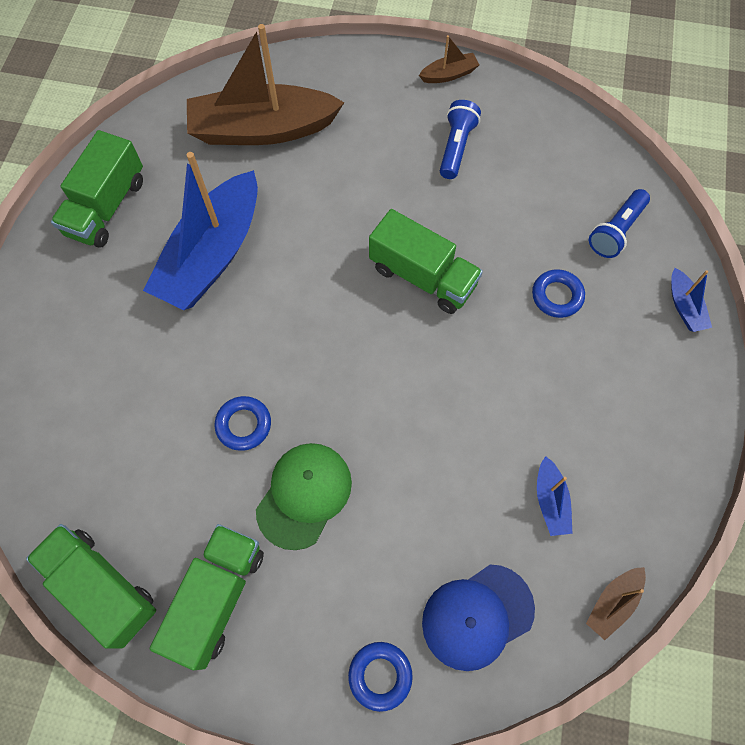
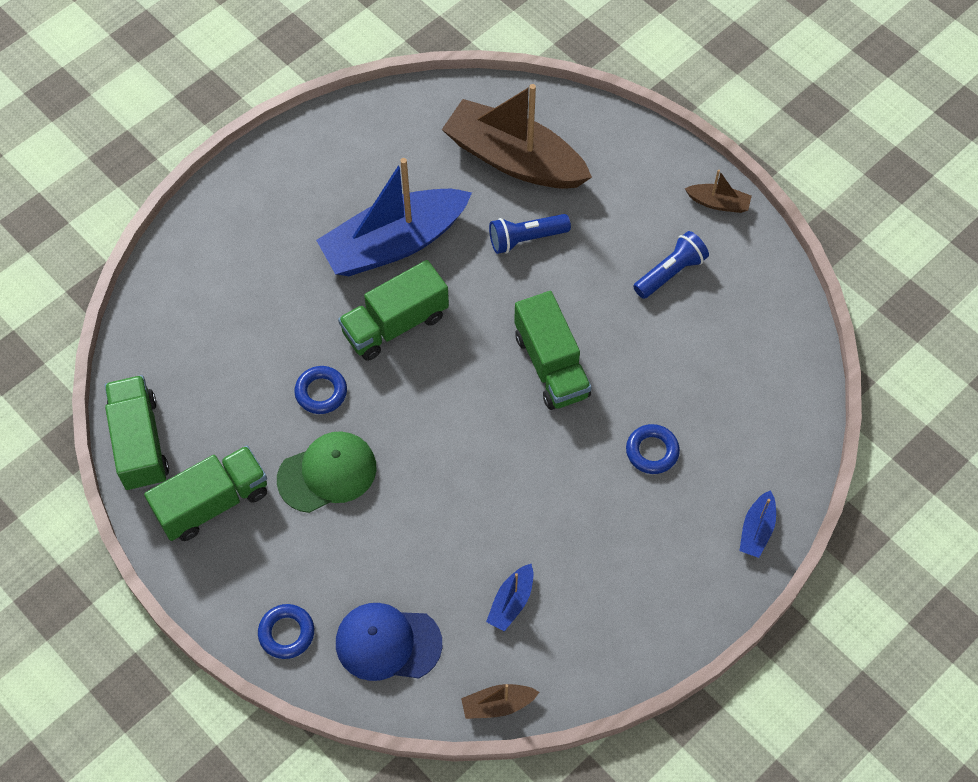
camera: 35 degrees right, 5 degrees down
(107, 207) = (340, 153): green truck -> green truck (395, 324)
(616, 231) = (752, 430): blue flashlight -> blue flashlight (526, 239)

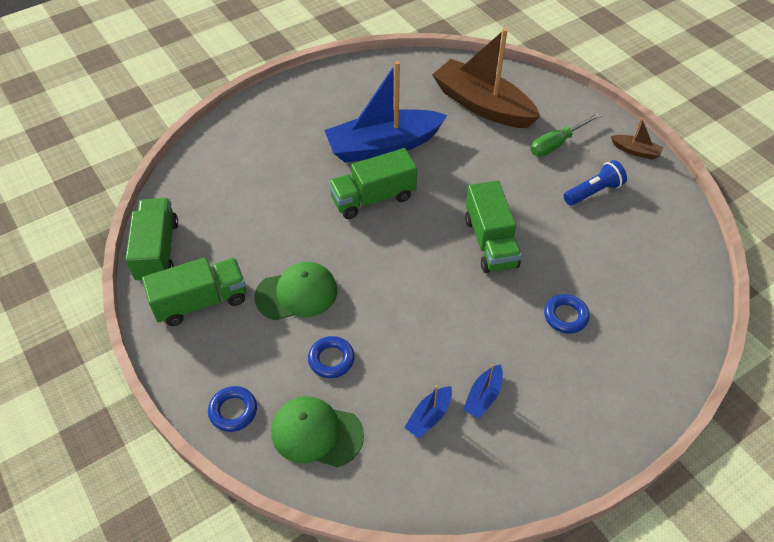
camera: 10 degrees right, 10 degrees down
(321, 392) = (305, 236): blue ring -> blue ring (331, 359)
(388, 643) = (316, 433): blue cap -> green cap
(498, 704) = (402, 502): brown boat -> none
(526, 239) = (483, 155): blue flashlight -> none
(617, 206) = (557, 144): none -> green screwdriver
(756, 529) = (651, 391): blue boat -> blue boat (483, 396)

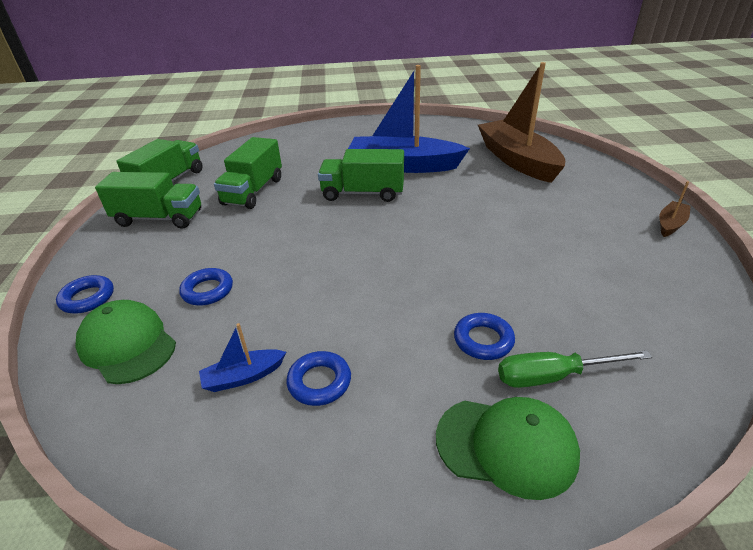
camera: 30 degrees right, 15 degrees down
(297, 293) = (234, 235): green cap -> green cap (506, 445)
(483, 396) = (319, 382): blue boat -> blue ring
(490, 242) = (446, 251): green truck -> green truck (253, 191)
(557, 144) = (577, 199): green screwdriver -> green screwdriver (553, 376)
(594, 192) = (596, 243): blue flashlight -> none
(635, 151) = (670, 224): brown boat -> brown boat turned 105 degrees counterclockwise

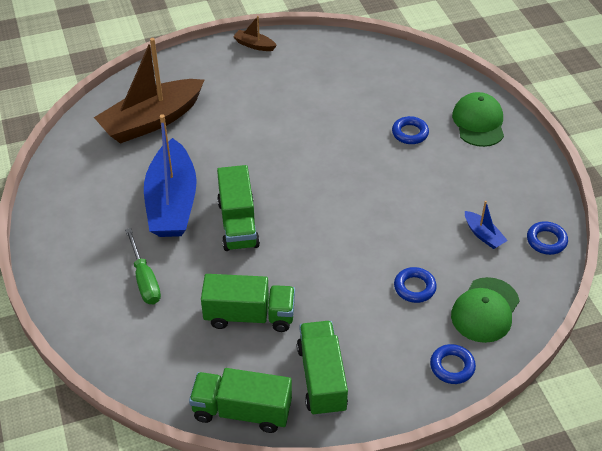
camera: 105 degrees left, 10 degrees up
(319, 382) = (472, 199): blue ring -> blue ring (546, 241)
(553, 376) = (427, 106): green screwdriver -> green screwdriver (145, 279)

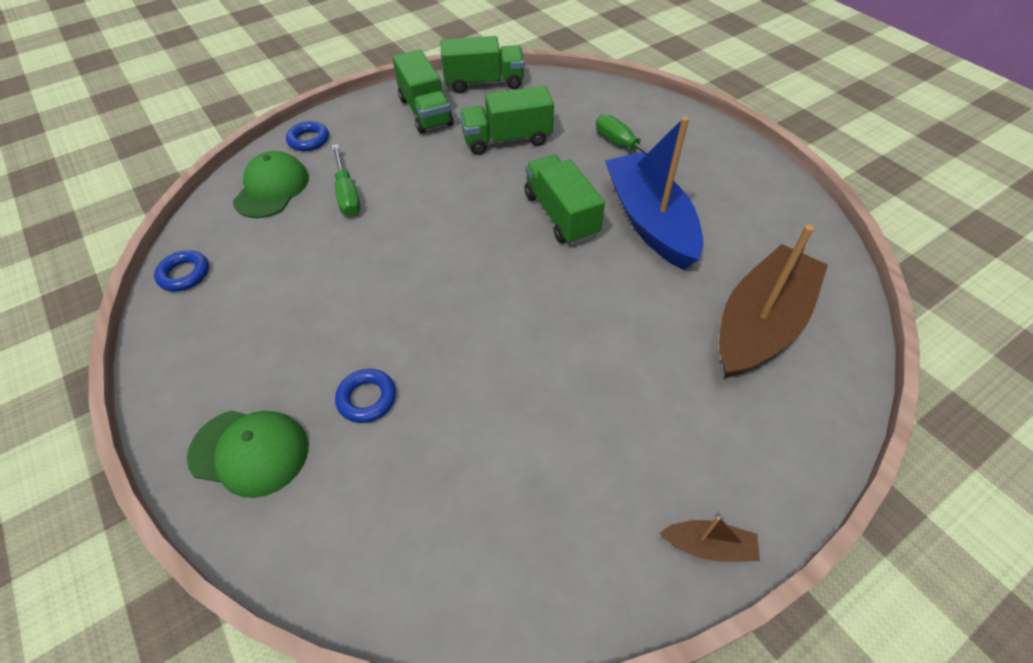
camera: 165 degrees right, 5 degrees up
(414, 287) = (347, 194): blue ring -> green screwdriver
(478, 122) = (249, 451): green cap -> green cap turned 60 degrees counterclockwise
(483, 235) = (264, 264): blue boat -> none

